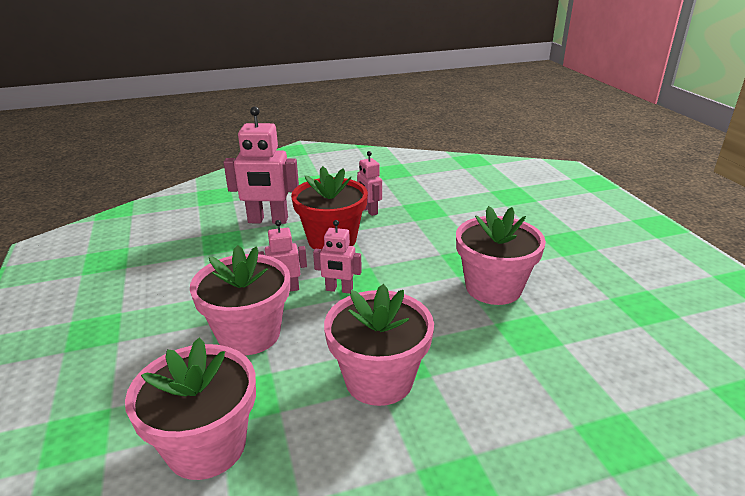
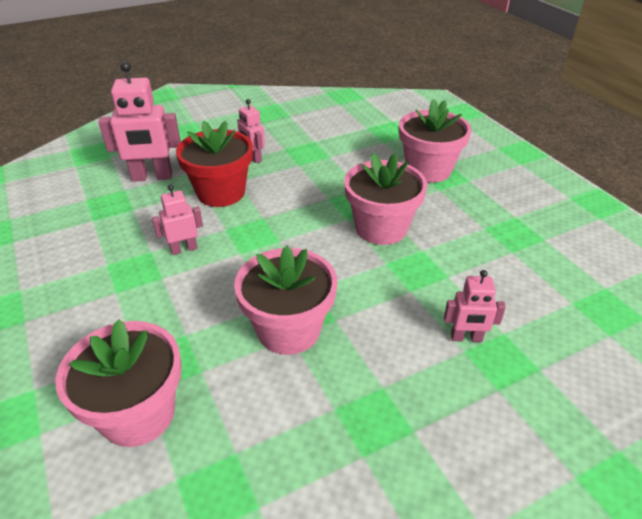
camera: 10 degrees left, 10 degrees up
(249, 334) = (157, 299): pink flower pot -> pink flower pot (428, 170)
(339, 290) = (237, 244): pink robot -> pink robot (466, 338)

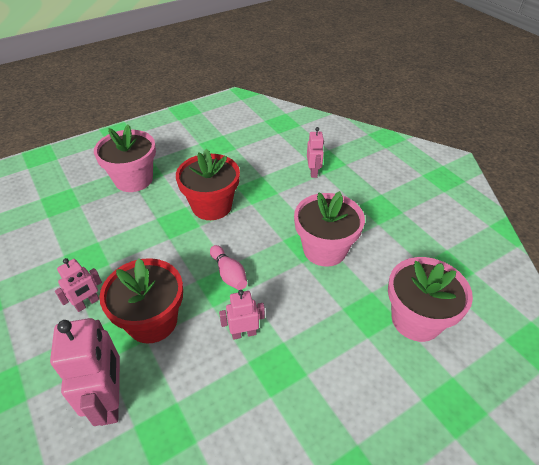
camera: 95 degrees left, 5 degrees up
(184, 249) = (244, 333): pink robot -> pink robot turned 105 degrees clockwise
(266, 240) = (229, 274): none -> pink bowling pin
(381, 228) = (212, 206): pink flower pot -> red flower pot

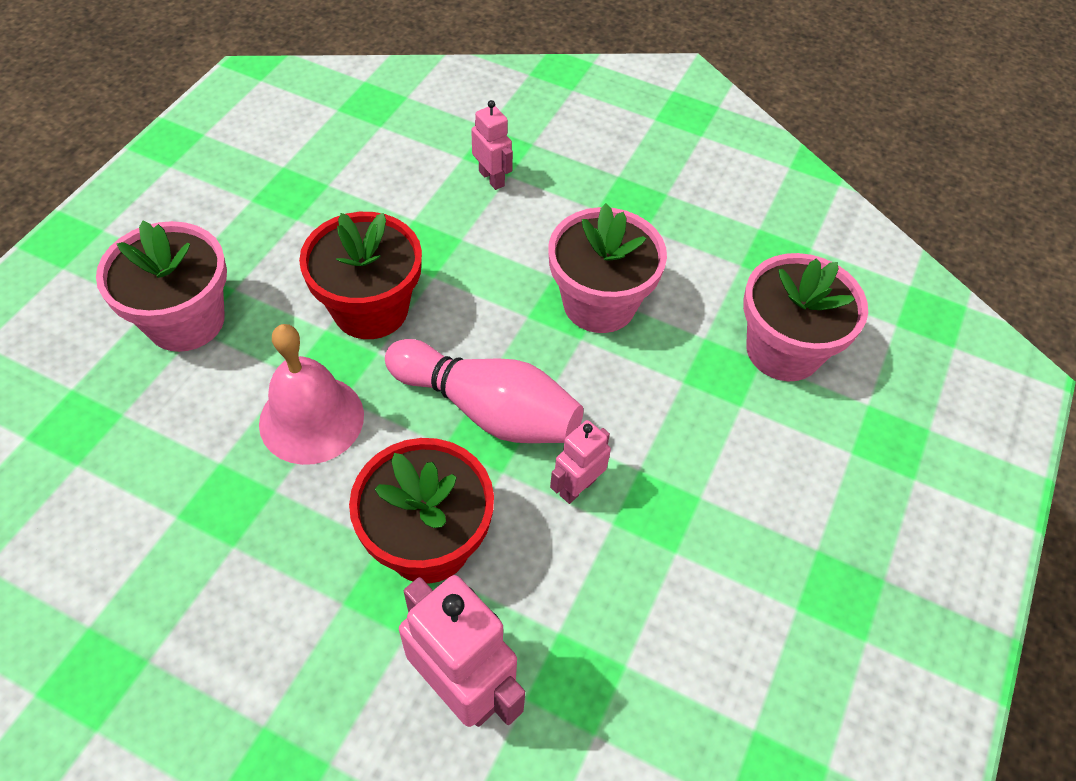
camera: 35 degrees left, 10 degrees up
(87, 303) = (296, 572): pink robot -> none
(148, 241) = (311, 419): none -> pink bell
(229, 274) = (487, 409): pink bowling pin -> pink bowling pin, size x1.87

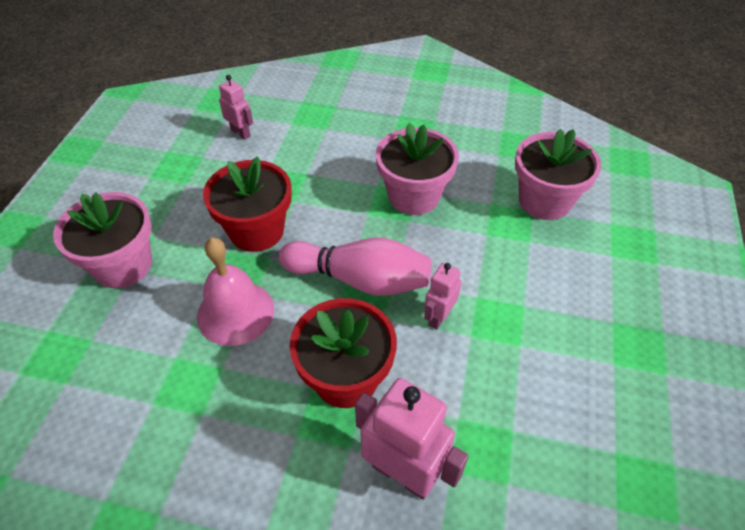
camera: 10 degrees left, 5 degrees down
(492, 178) = (315, 132): pink robot -> pink robot (241, 133)

